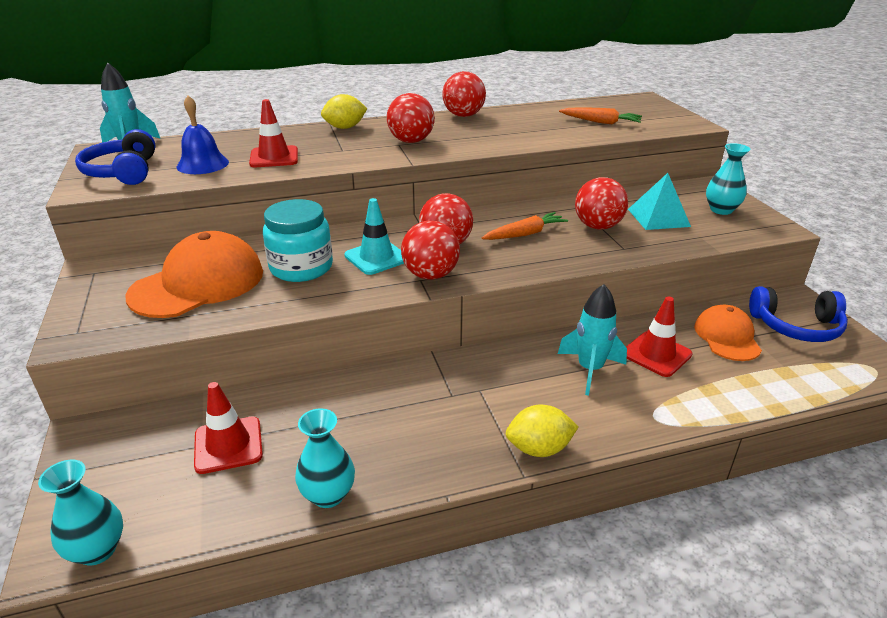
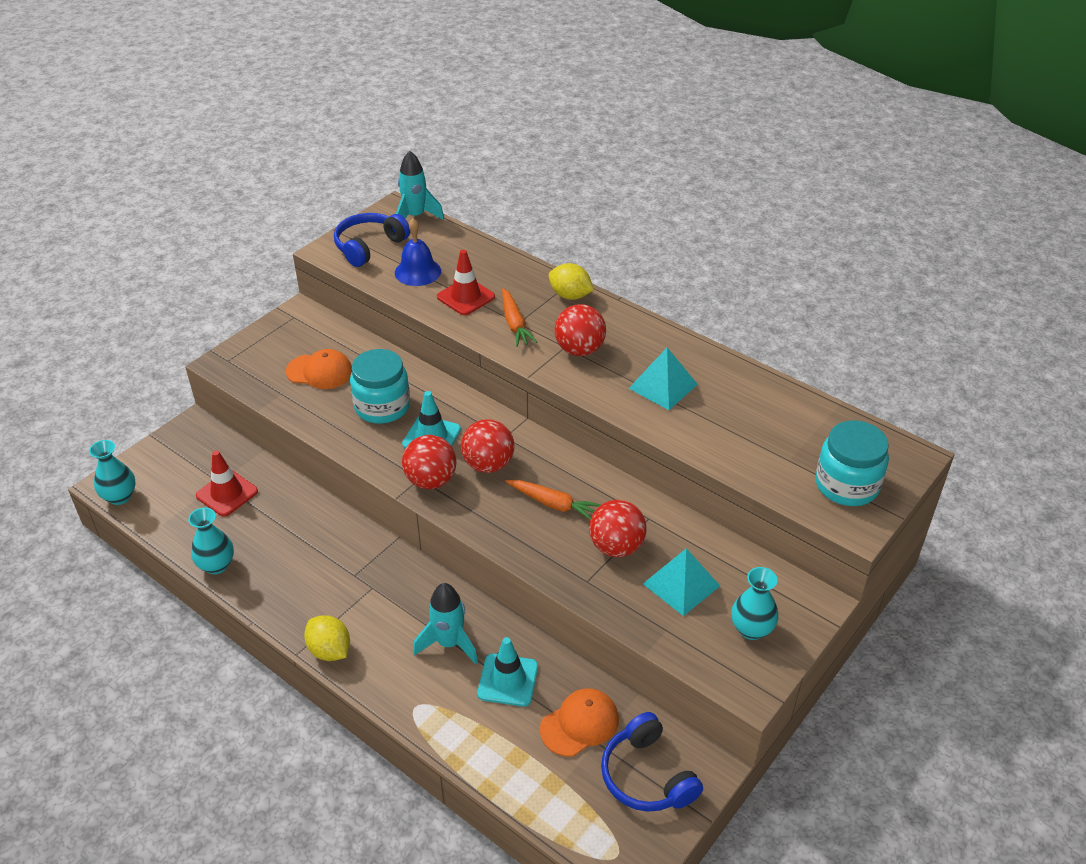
camera: 55 degrees right, 10 degrees up
(198, 283) = (320, 371): orange cap -> orange cap, size x0.60
(463, 116) = (685, 349): red ball -> none
(492, 131) = (663, 386): none -> turquoise pyramid
(600, 122) = (777, 450): orange carrot -> orange carrot (514, 323)
(653, 116) = (846, 485): none -> turquoise jar
(656, 354) = (508, 680): red traffic cone -> turquoise traffic cone

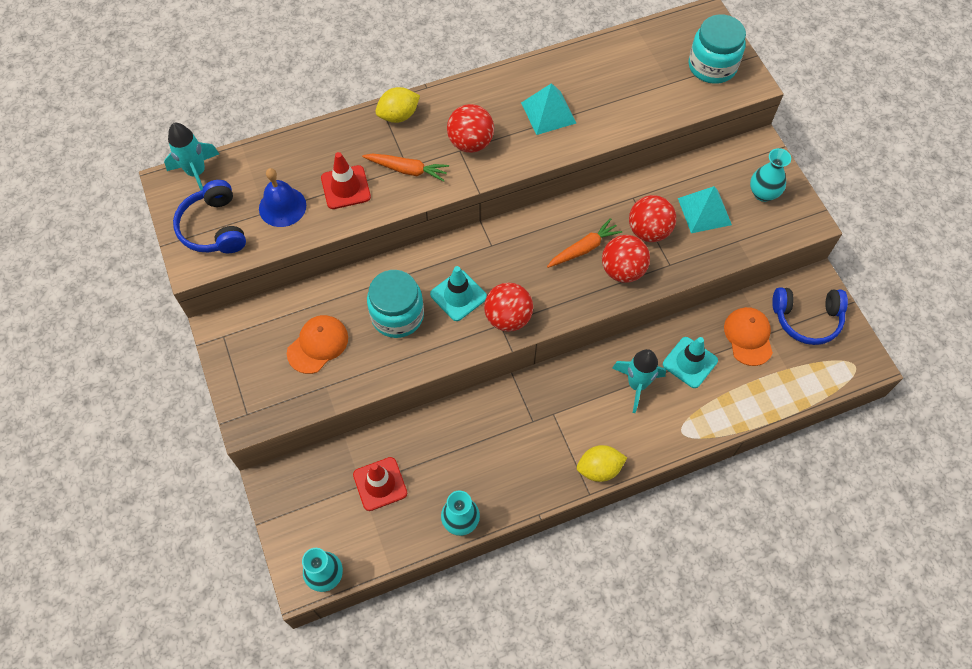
camera: 60 degrees left, 20 degrees up
(488, 464) = (515, 271): red ball -> red ball (622, 270)

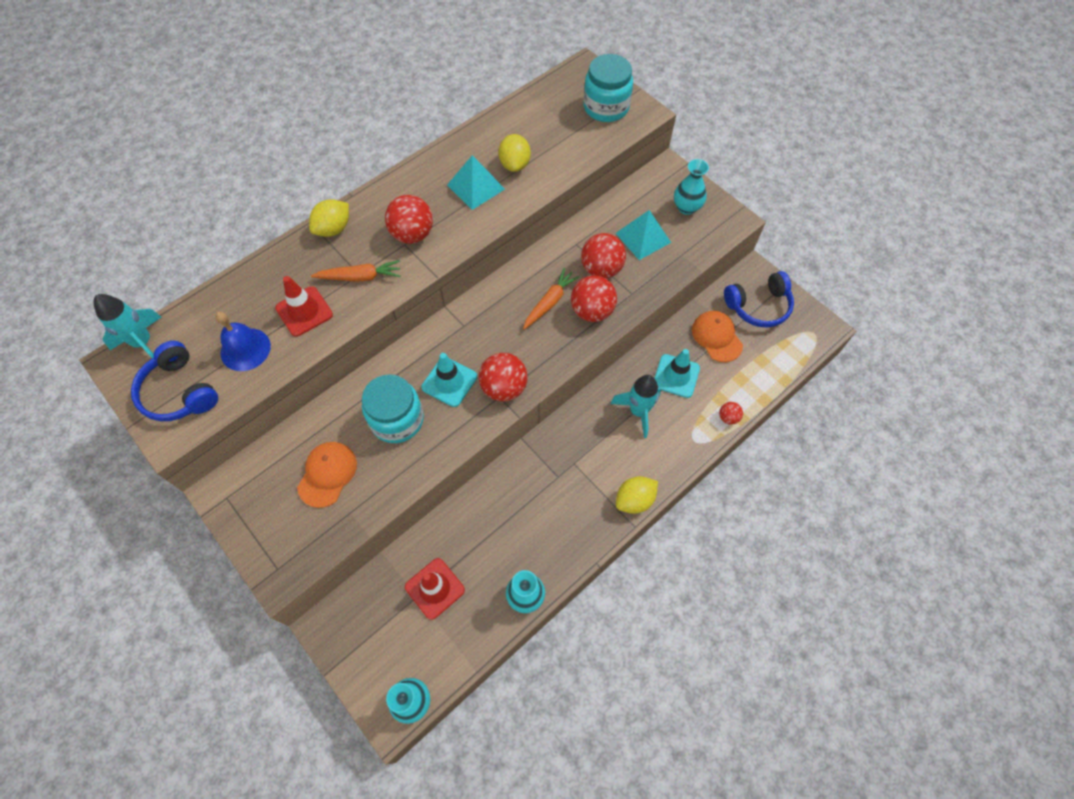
camera: 20 degrees left, 0 degrees up
(595, 100) = (515, 164): none -> yellow lemon
(726, 421) = (728, 417): none -> red ball

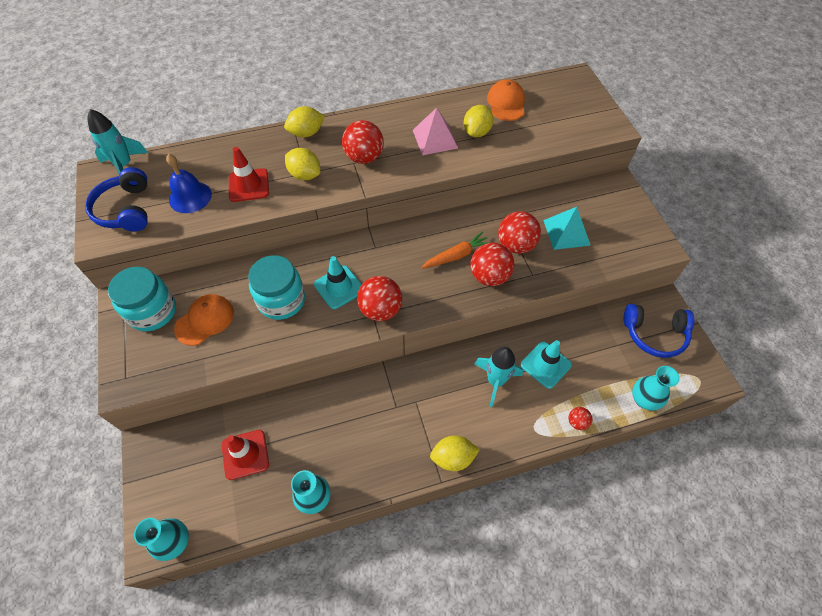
camera: 25 degrees right, 5 degrees down
(359, 277) = (305, 175): orange carrot -> yellow lemon
(475, 187) = (435, 139): turquoise pyramid -> pink pyramid
(606, 107) = (579, 113): turquoise jar -> turquoise jar (152, 311)
(686, 207) = (619, 221): turquoise vase -> turquoise vase (643, 399)
(716, 337) = (600, 346): orange cap -> orange cap (506, 103)

